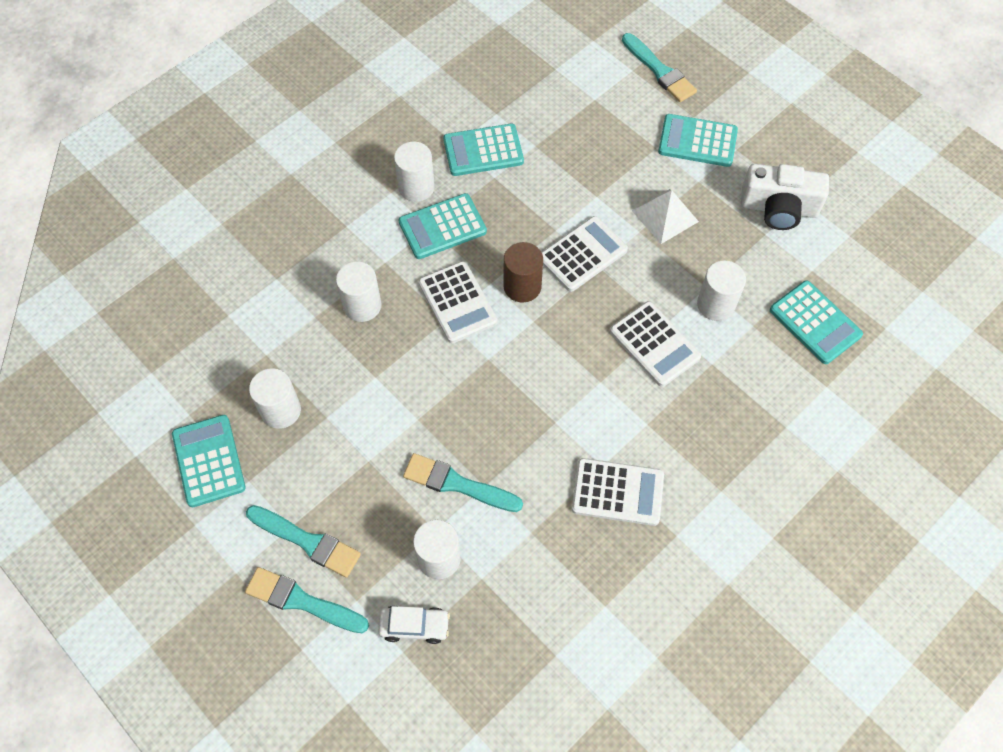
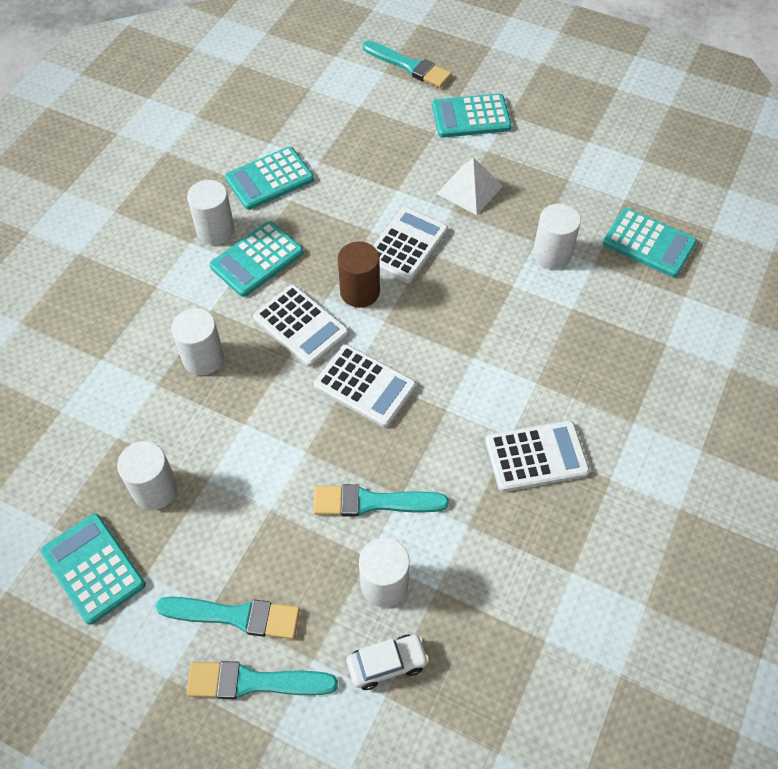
camera: 20 degrees left, 5 degrees down
(654, 344) = (510, 307): white calculator -> white calculator (365, 386)
(779, 208) = (570, 154): white camera -> none

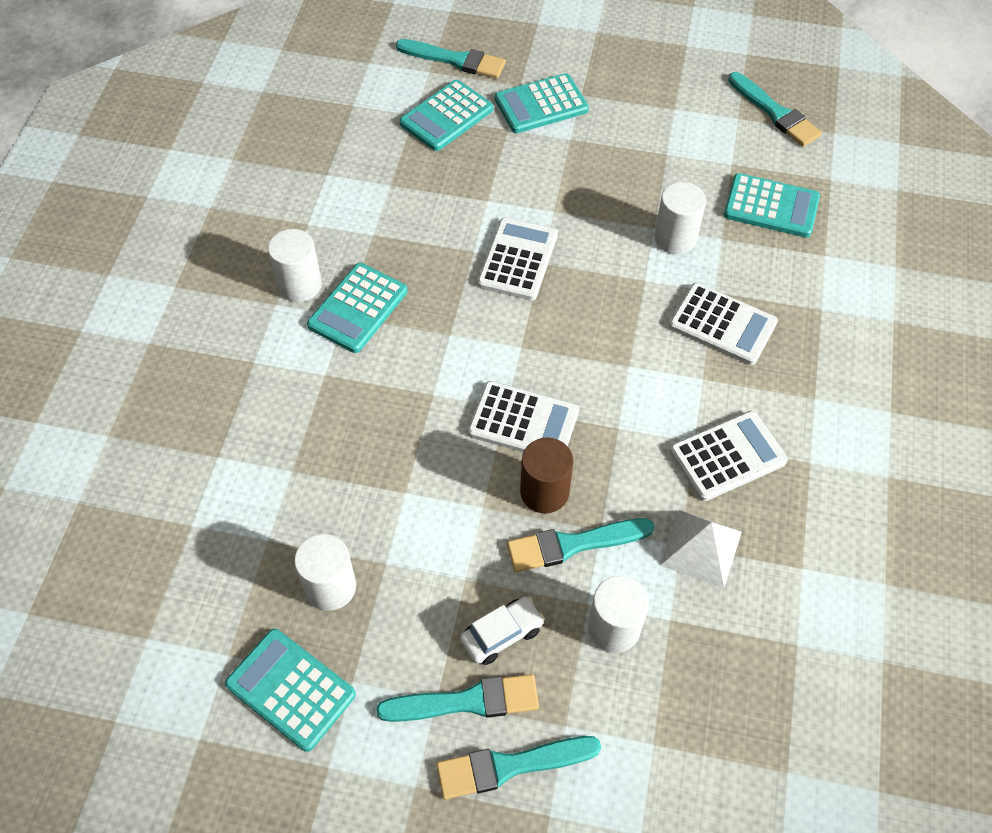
camera: 15 degrees left, 0 degrees up
(203, 358) = (335, 430): white cylinder -> none
(269, 179) = (341, 215): turquoise calculator -> turquoise calculator (446, 116)
(301, 326) = (432, 372): white calculator -> white calculator (722, 325)
(360, 292) = (484, 320): brown cylinder -> brown cylinder (544, 492)
(387, 664) = (644, 710): white car -> white car (502, 634)
(469, 189) = (565, 185): white pyramid -> white pyramid (701, 548)
(679, 161) = (775, 113): none -> turquoise brush

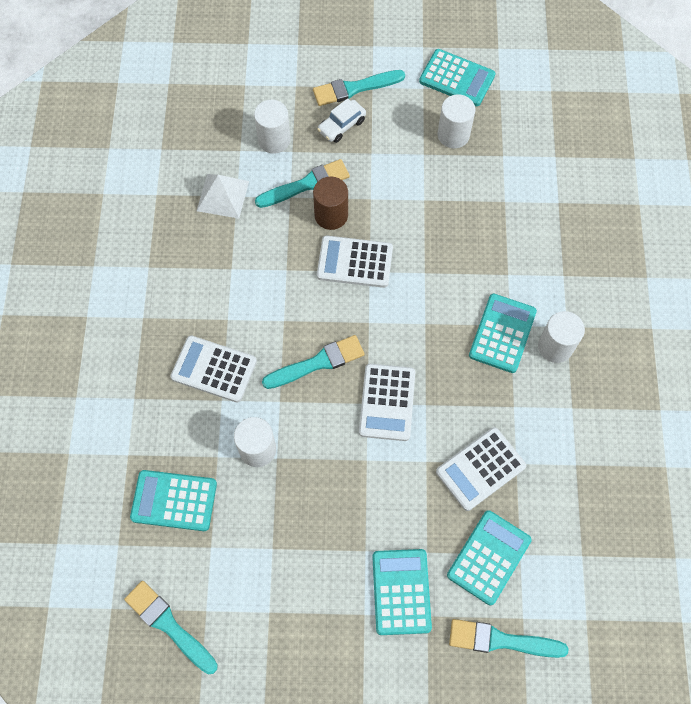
camera: 170 degrees right, 10 degrees up
(510, 766) = (323, 62): turquoise brush -> turquoise brush (318, 363)
(541, 104) = (401, 591): turquoise calculator -> turquoise calculator turned 60 degrees counterclockwise
(727, 456) = (207, 261): white calculator -> white calculator (480, 469)

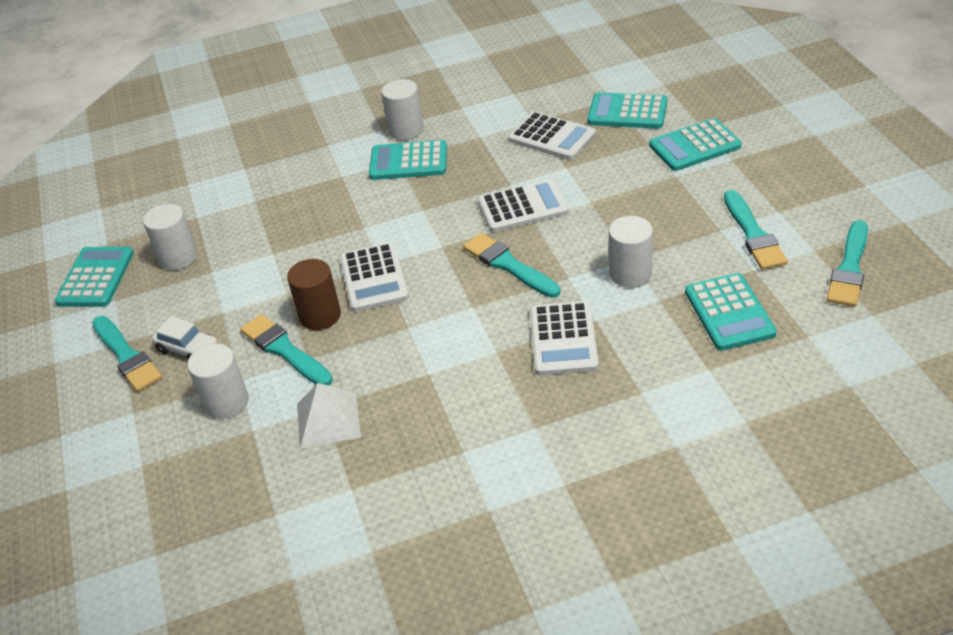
camera: 105 degrees left, 25 degrees down
(501, 640) = (690, 89): turquoise brush -> turquoise brush (753, 234)

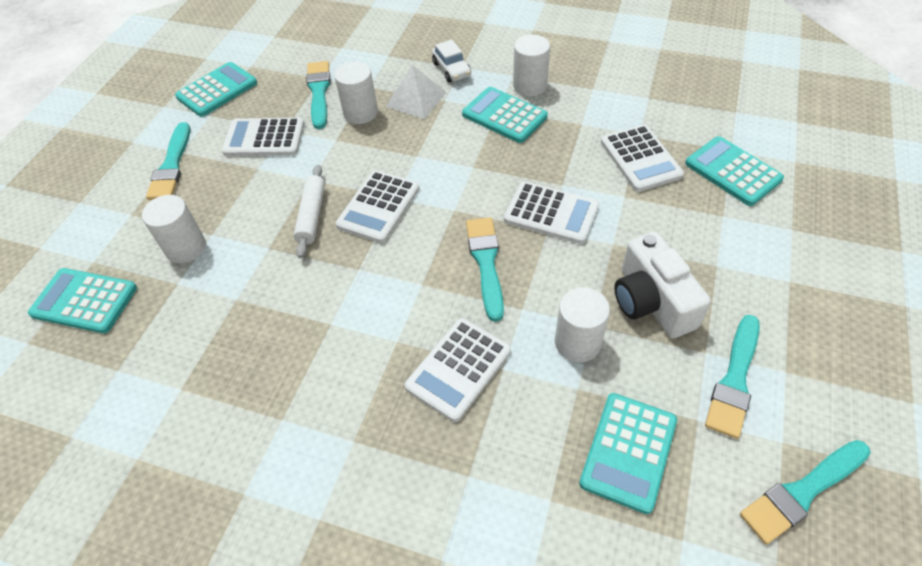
camera: 35 degrees right, 10 degrees up
(178, 258) = (277, 105): white cylinder -> white cylinder (360, 113)
(188, 349) = (209, 185): white car -> white car (451, 70)
(199, 288) = (264, 138): none -> white calculator
(284, 350) = (261, 229): turquoise brush -> turquoise brush (319, 92)
(320, 316) = (312, 215): brown cylinder -> white rolling pin
(328, 420) = (227, 313): white pyramid -> white pyramid (416, 99)
(655, 221) = (651, 301): none -> white camera
(694, 146) = (765, 244): turquoise calculator -> turquoise calculator (84, 301)

